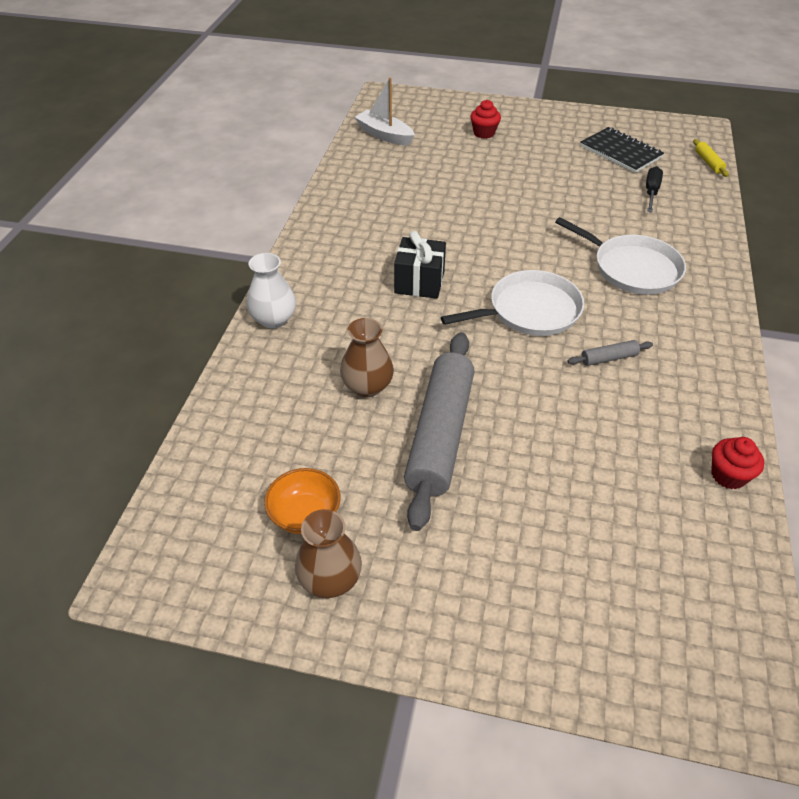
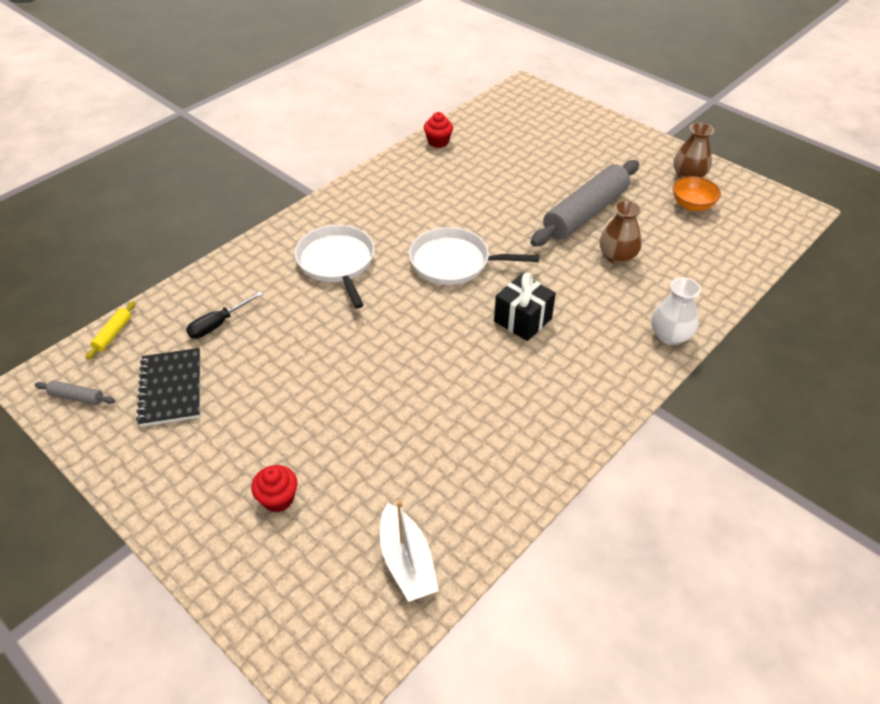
camera: 150 degrees left, 0 degrees up
(609, 358) = (434, 212): grey rolling pin -> grey rolling pin (77, 397)

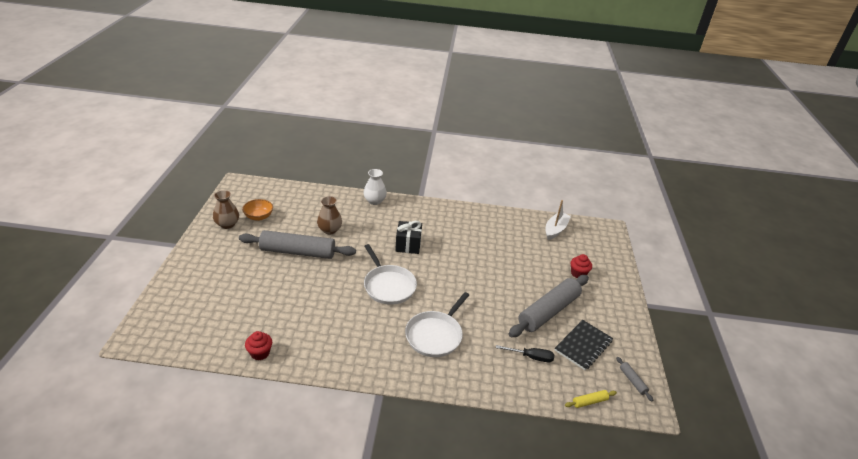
camera: 130 degrees left, 10 degrees down
(256, 394) = (548, 311): none -> grey rolling pin

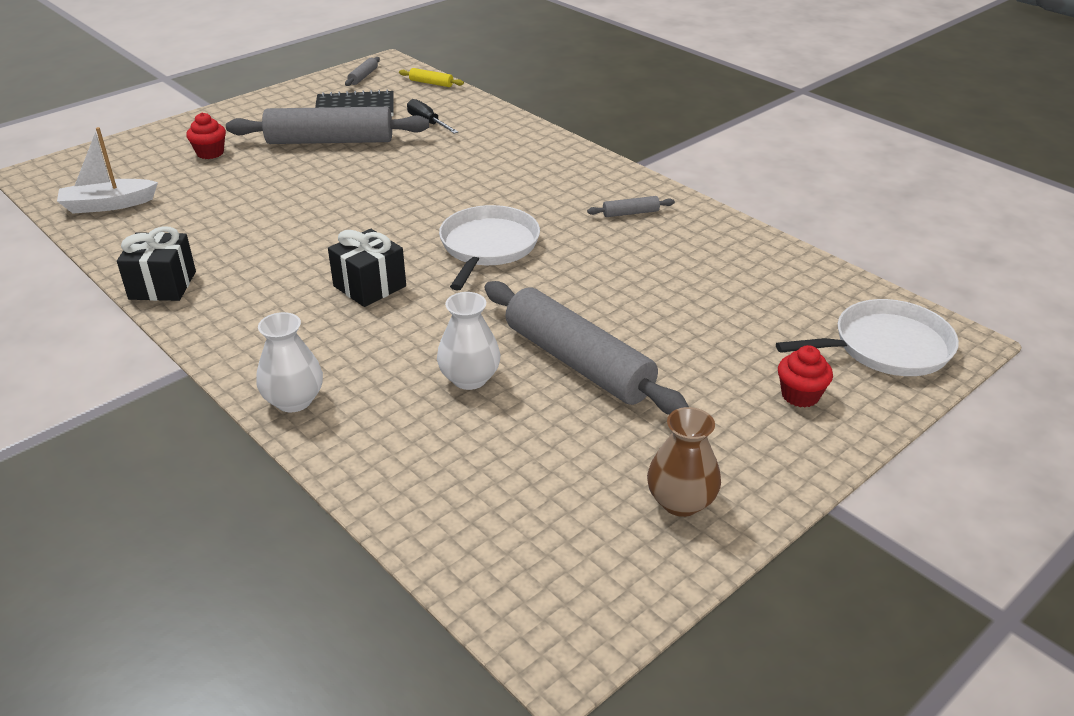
camera: 135 degrees left, 0 degrees up
(259, 217) = (590, 487): orange bowl -> none
(260, 353) = (759, 248): red cupcake -> red cupcake (800, 395)
(329, 230) = (469, 378): brown vase -> white vase
(345, 343) = (630, 213): none -> grey rolling pin
(435, 335) = (504, 176): white pan -> white pan (886, 347)
(474, 212) = (162, 285): none -> black gift

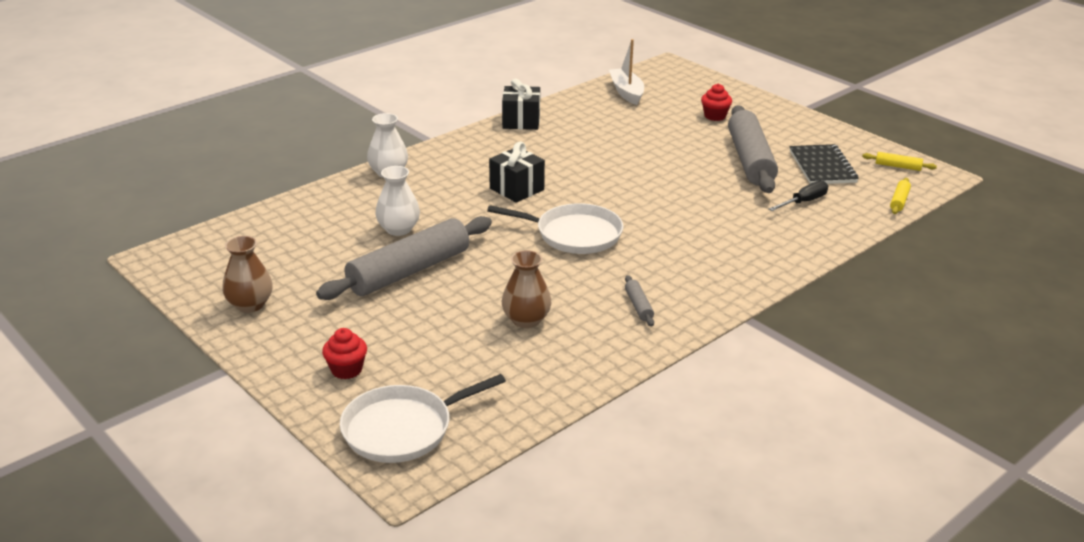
camera: 90 degrees right, 5 degrees down
(363, 77) = (898, 166): grey rolling pin -> yellow rolling pin
(669, 276) = (526, 320): none -> brown vase
(886, 347) = (403, 429): white pan -> white pan turned 75 degrees clockwise

